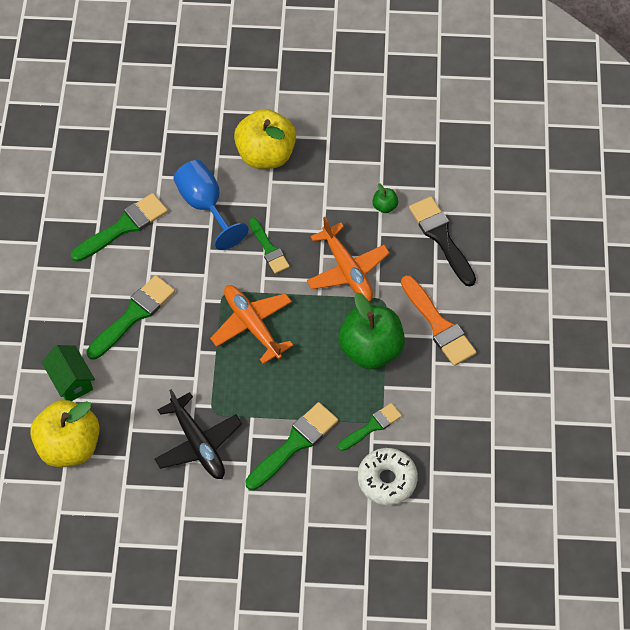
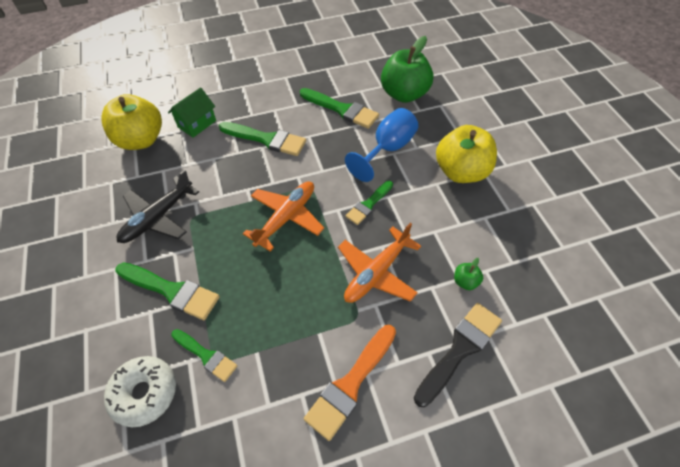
camera: 70 degrees right, 5 degrees down
(371, 349) = (296, 324): green apple -> green apple (404, 94)

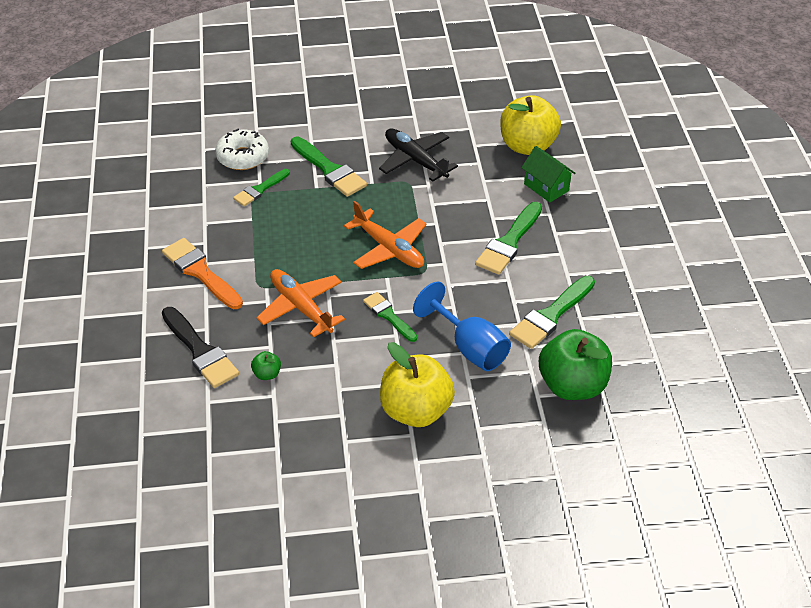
camera: 100 degrees right, 10 degrees down
(171, 291) = (329, 169): green brush -> green brush turned 75 degrees counterclockwise

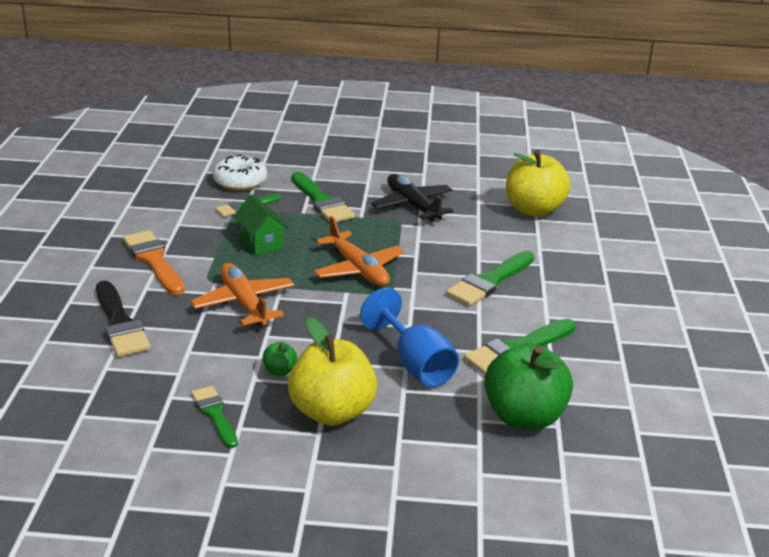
camera: 10 degrees right, 15 degrees down
(267, 374) = (181, 353): green apple -> green apple (279, 370)
(389, 316) = (335, 323): green brush -> green brush (215, 414)
(546, 187) = (544, 243): green house -> green house (261, 243)

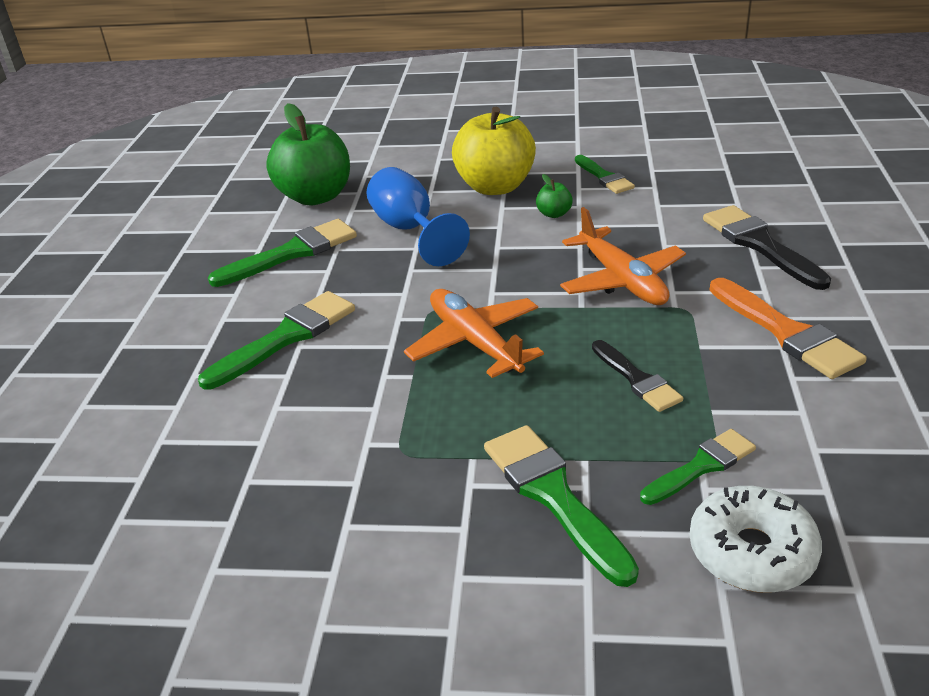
camera: 175 degrees left, 5 degrees up
(261, 243) = (637, 379): green house -> black brush
(412, 205) = (369, 499): black plane -> none
(533, 209) = (128, 506): yellow apple -> none

